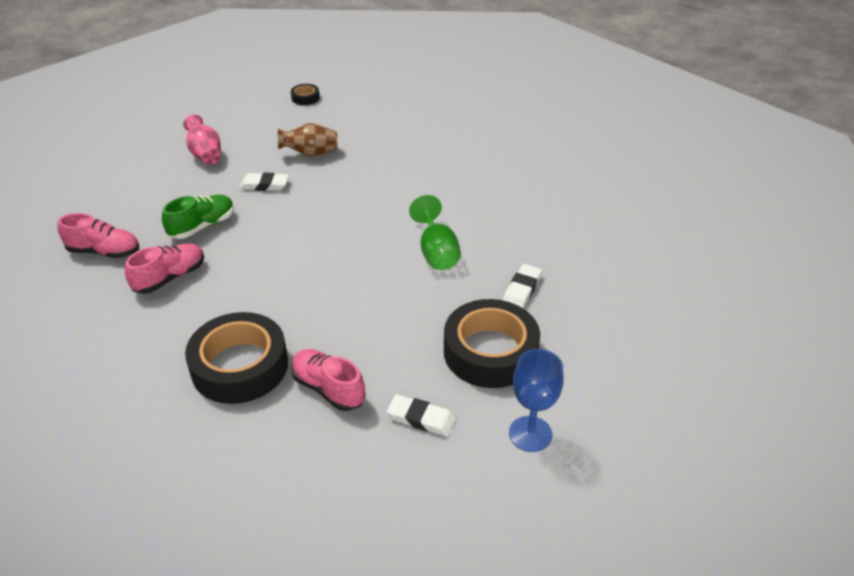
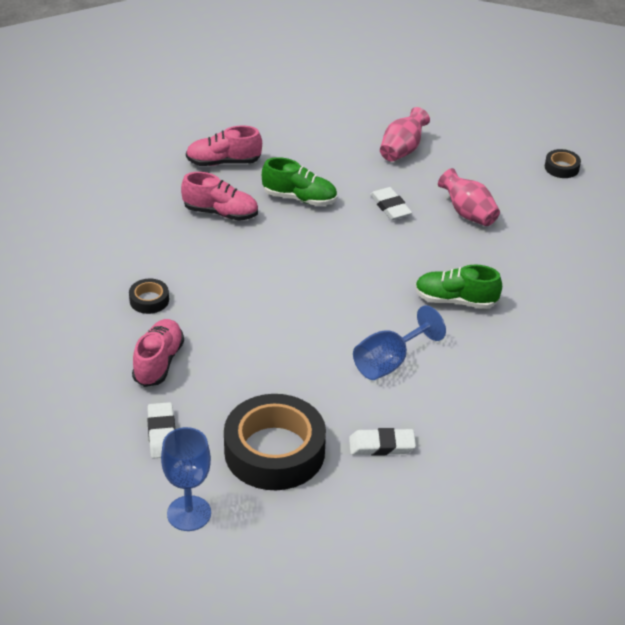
camera: 60 degrees right, 0 degrees up
(104, 252) = (223, 162): pink shoe -> pink shoe turned 105 degrees clockwise
(240, 366) = (149, 300): black tape -> black tape, size x0.44
(310, 153) = (468, 213): brown vase -> pink vase
(397, 195) = (455, 300): none -> green shoe
(436, 252) = (389, 362): green goblet -> blue goblet

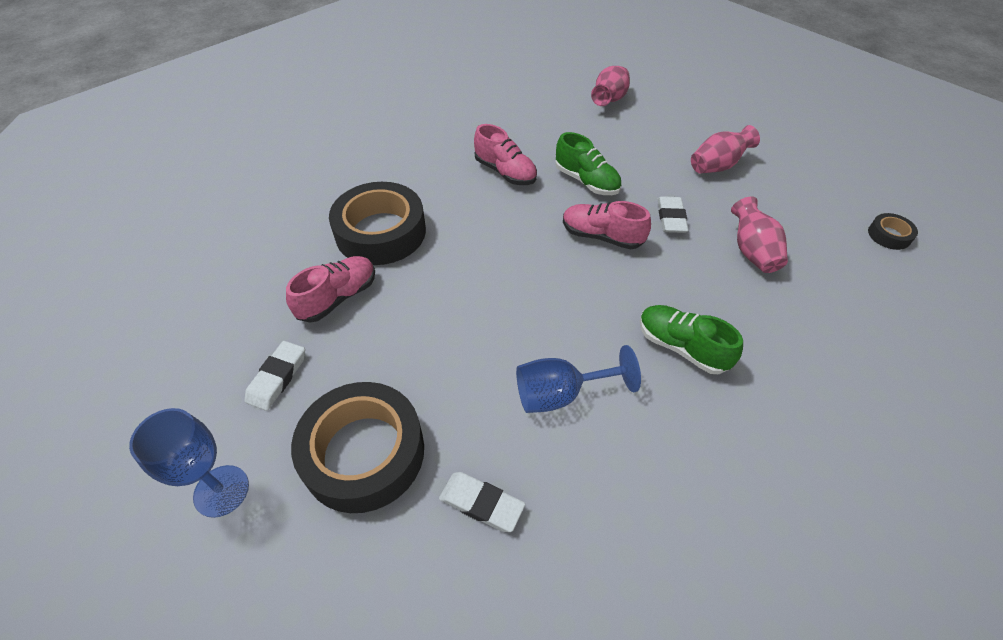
camera: 30 degrees right, 10 degrees up
(149, 300) = (381, 232): black tape -> black tape, size x2.28
(223, 162) = (541, 129): pink shoe -> pink shoe (601, 236)
(267, 114) = (609, 100): none -> pink vase

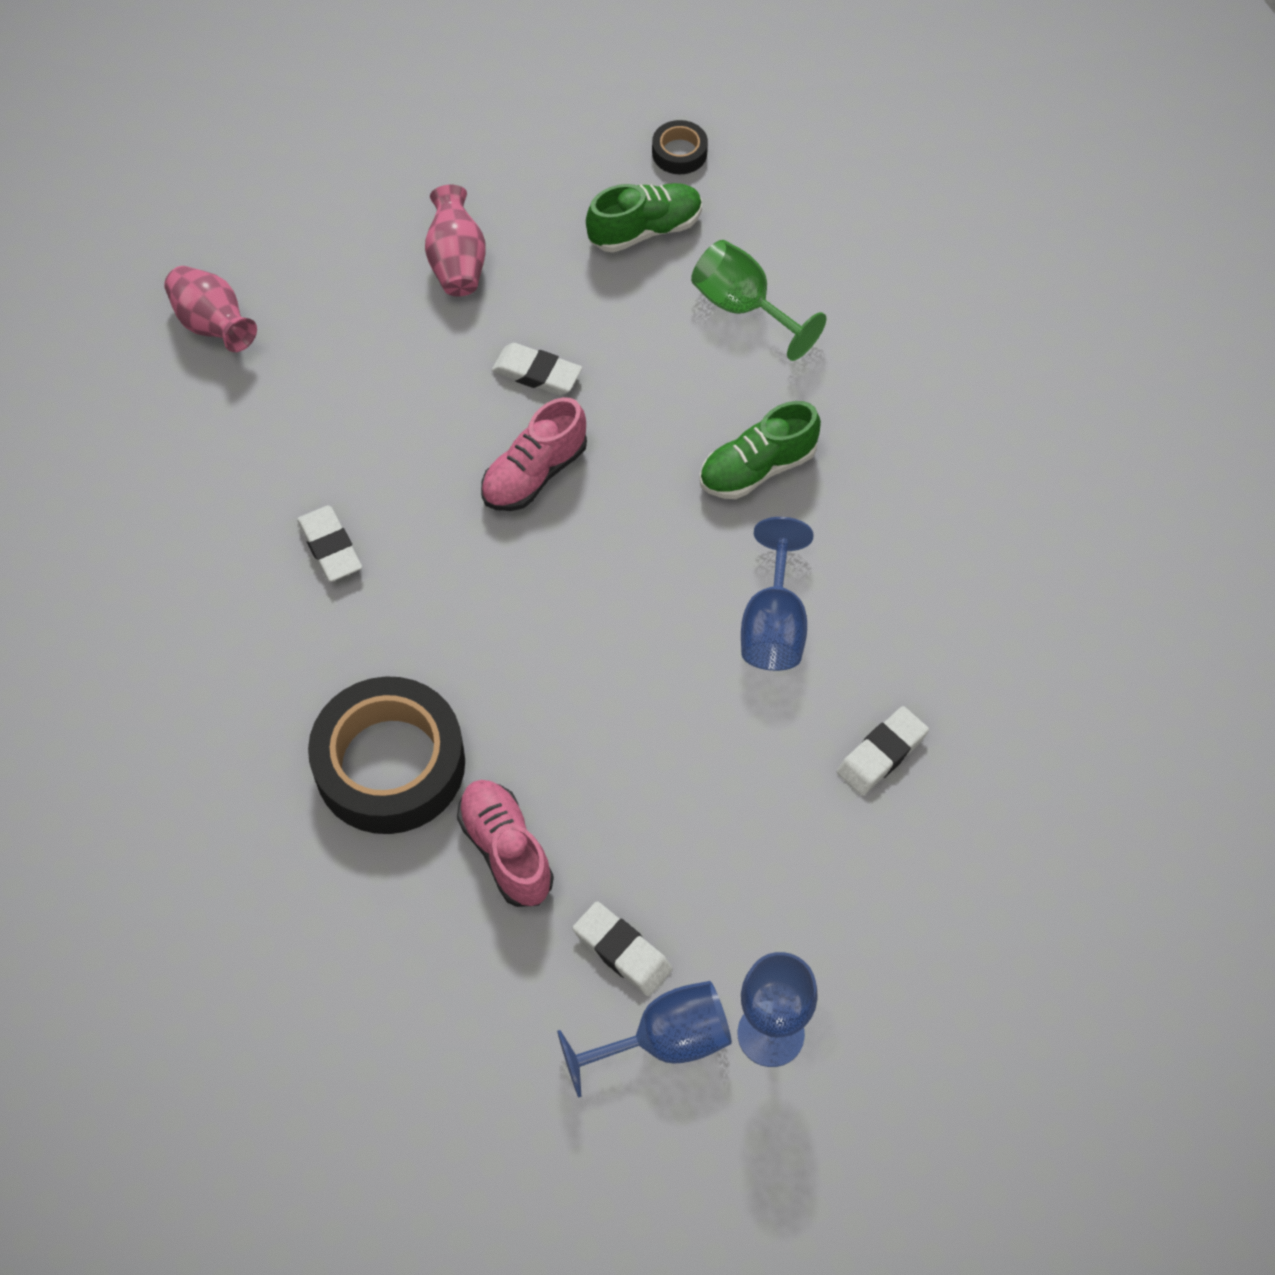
camera: 70 degrees left, 10 degrees up
(211, 422) = (664, 1041): none -> blue goblet
(363, 453) = (775, 864): black tape -> none
(505, 172) = (330, 547): pink shoe -> white eraser
(586, 181) = (408, 444): green shoe -> green shoe (645, 230)
(752, 251) = (640, 314): pink vase -> none
(803, 302) = (743, 307): none -> green goblet

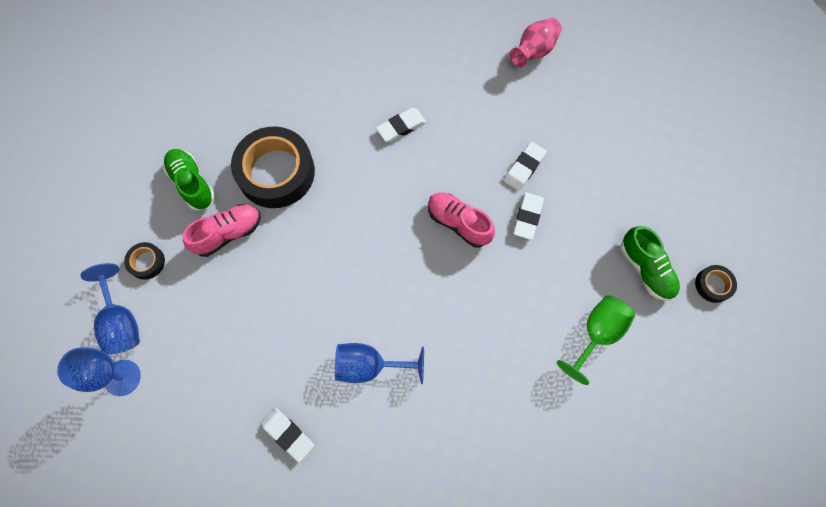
camera: 85 degrees right, 10 degrees up
(457, 262) = (599, 165): pink vase -> none
(547, 999) = (147, 262): none -> black tape
(622, 951) = (171, 296): white eraser -> white eraser (524, 167)
(757, 468) = (477, 349): green shoe -> green shoe (192, 183)

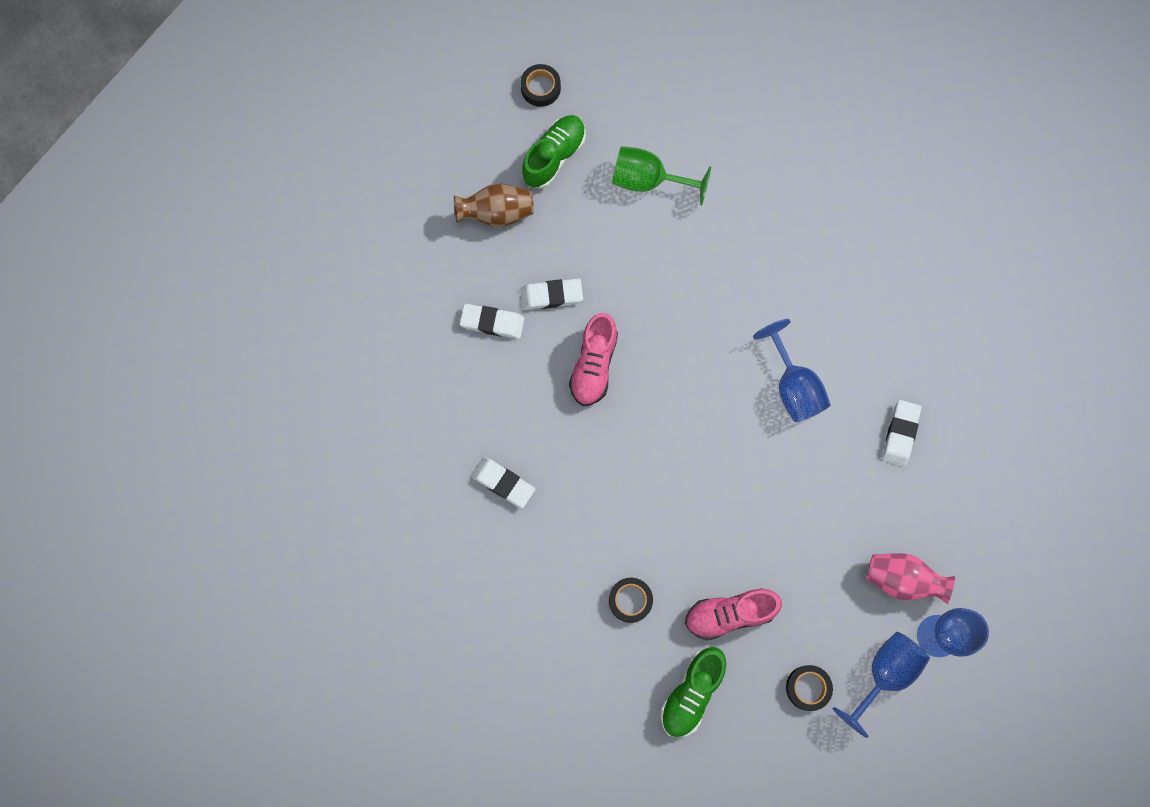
camera: 115 degrees left, 5 degrees up
(228, 233) = (729, 614): pink shoe -> pink shoe turned 45 degrees counterclockwise
(276, 172) = (630, 600): black tape -> black tape, size x0.44
(534, 51) = (327, 372): pink vase -> pink vase (902, 579)
(612, 206) = (497, 213): none -> brown vase

